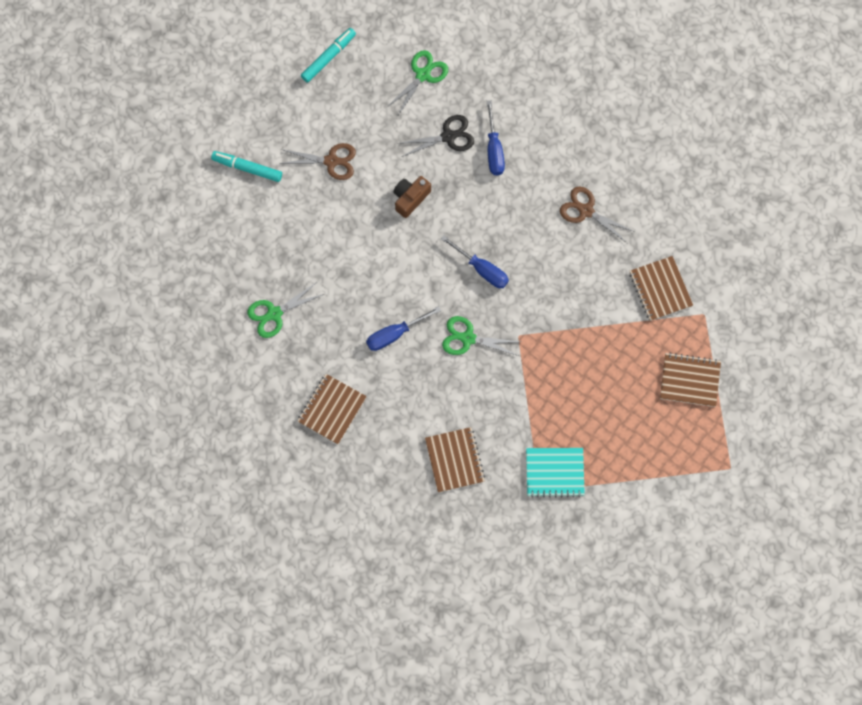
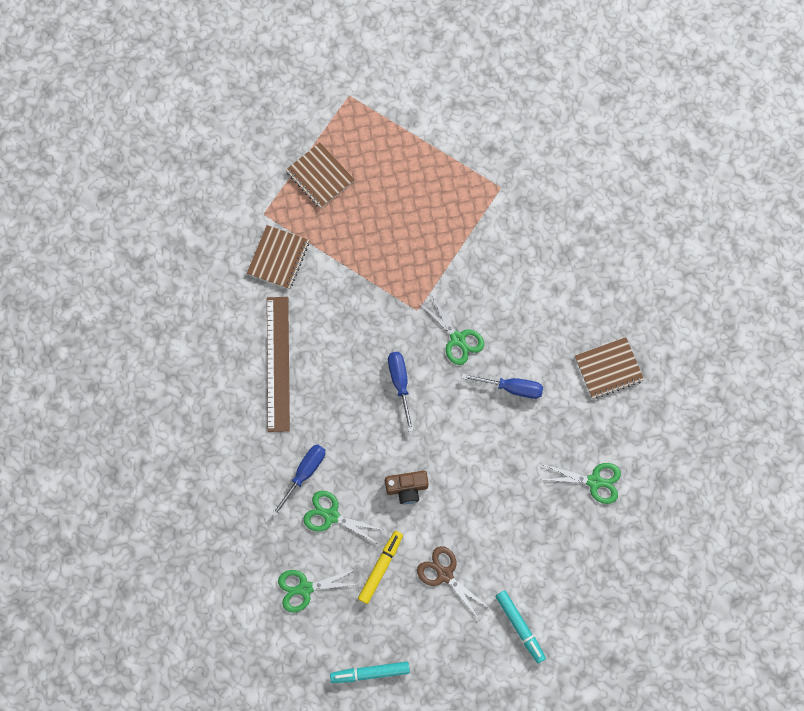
camera: 140 degrees left, 0 degrees up
(381, 130) = (381, 567): none -> yellow marker
(448, 136) = (331, 515): black scissors -> green scissors
(454, 460) = (545, 257): brown notebook -> none
(554, 472) = (478, 191): turquoise notebook -> none
(586, 211) = (278, 363): brown scissors -> brown ruler

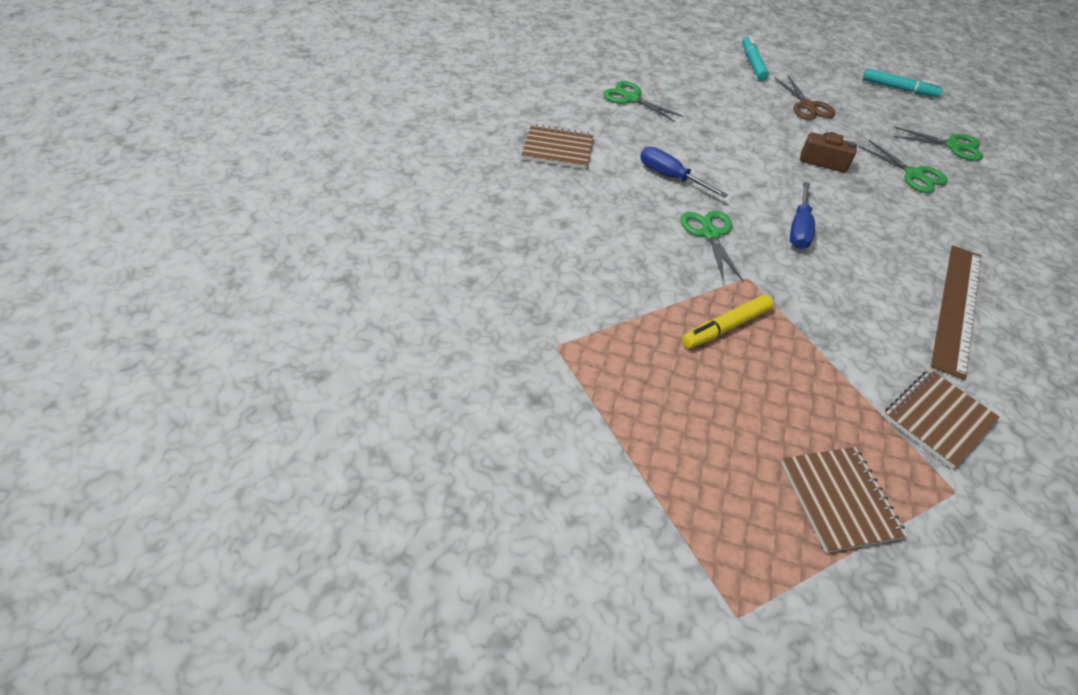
camera: 155 degrees left, 25 degrees down
(304, 473) = (938, 211): blue screwdriver -> none
(381, 567) = (869, 130): yellow marker -> yellow marker (725, 327)

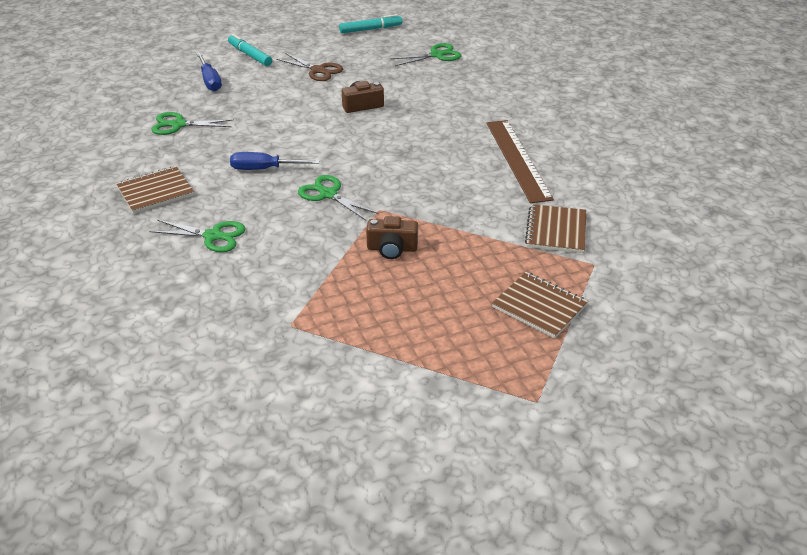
camera: 35 degrees left, 10 degrees down
(725, 327) = (392, 248): yellow marker -> brown camera
(799, 229) = (384, 160): blue screwdriver -> blue screwdriver (210, 81)
(914, 175) = (428, 87): green scissors -> green scissors (213, 236)

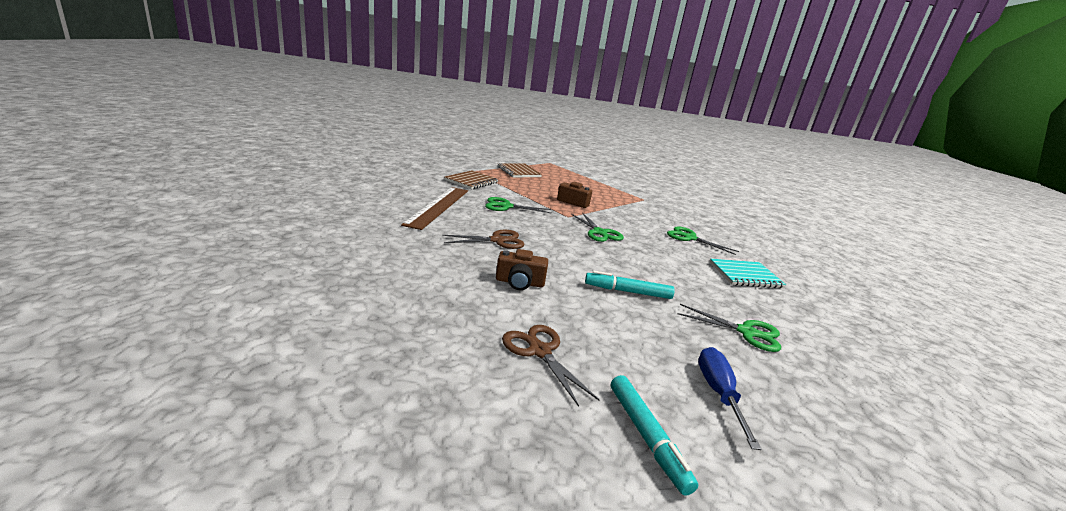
camera: 160 degrees left, 15 degrees down
(155, 191) = (745, 275): brown notebook -> turquoise notebook
(264, 169) = (647, 261): blue screwdriver -> none
(370, 29) = (364, 420): turquoise marker -> turquoise marker (627, 291)
(415, 138) = (497, 240): none -> brown scissors
(437, 55) = (344, 313): green scissors -> green scissors (506, 206)

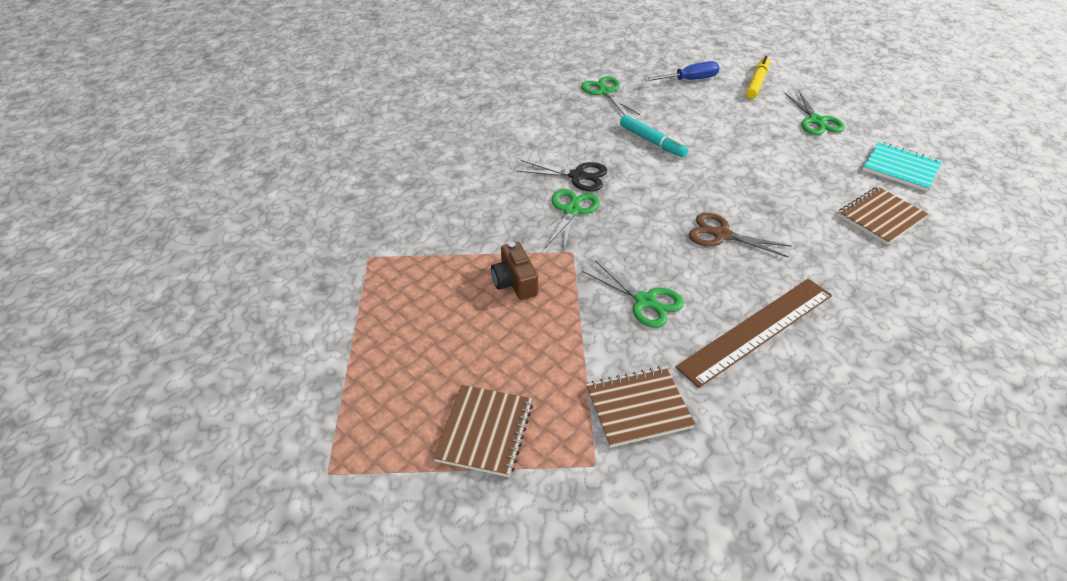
camera: 135 degrees left, 20 degrees up
(375, 281) = (880, 217): none -> brown notebook
(520, 282) = (744, 178): brown camera -> none
(539, 351) = (777, 128): brown scissors -> none
(630, 251) = (577, 176): none -> black scissors
(646, 437) = (757, 82): turquoise marker -> yellow marker
(689, 238) = (463, 170): green scissors -> green scissors (816, 121)
(718, 394) = (689, 80): blue screwdriver -> blue screwdriver turned 150 degrees counterclockwise
(745, 275) = (503, 119): turquoise notebook -> turquoise notebook (901, 168)

